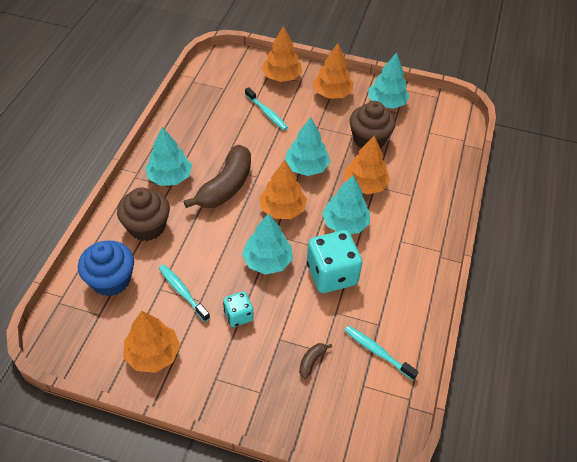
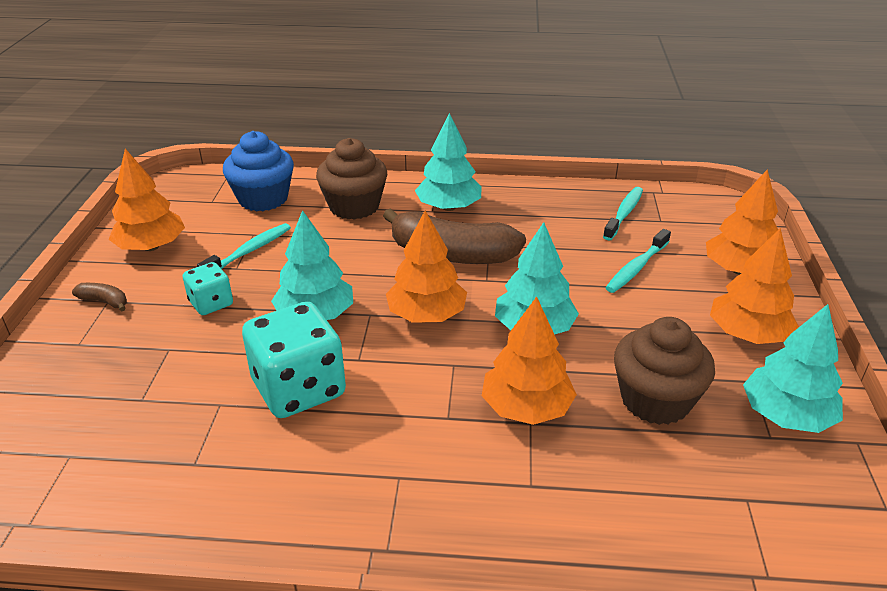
camera: 80 degrees right, 15 degrees down
(312, 361) = (124, 388): brown banana -> brown banana (105, 302)
(345, 223) = (418, 391): turquoise tree -> none
(377, 352) = (135, 467): turquoise toothbrush -> turquoise toothbrush (624, 213)

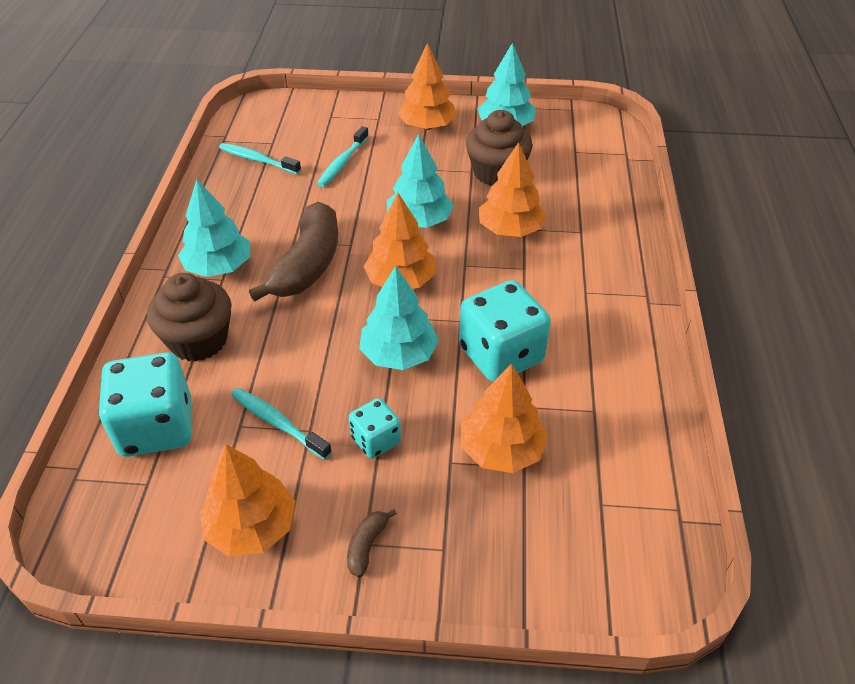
camera: 90 degrees left, 10 degrees up
(263, 199) = (156, 428): blue cupcake -> turquoise dice
(636, 268) = (342, 163): turquoise toothbrush -> turquoise toothbrush turned 75 degrees clockwise
(739, 270) = (350, 117): orange tree -> orange tree (501, 449)

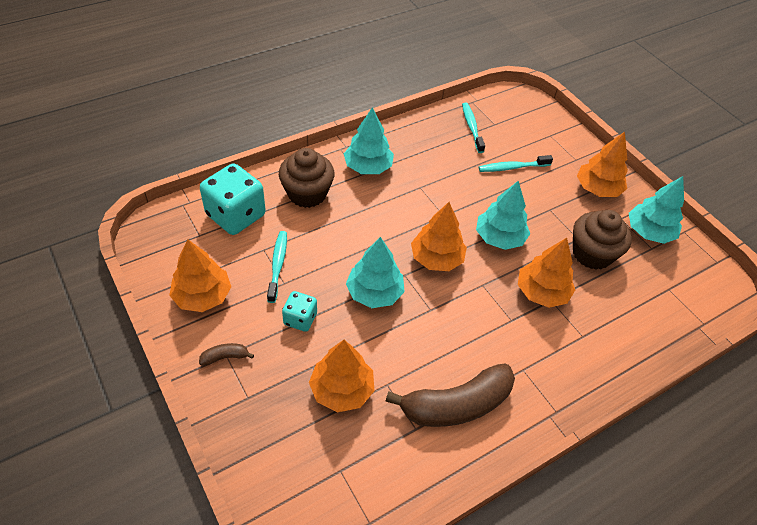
camera: 50 degrees right, 5 degrees up
(307, 265) = (406, 205): brown banana -> brown banana (456, 405)
(501, 355) = (420, 348): turquoise dice -> none

